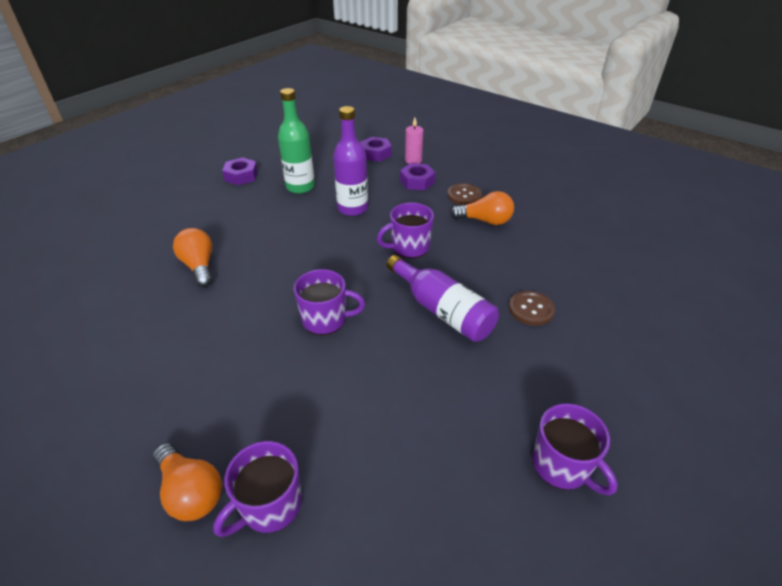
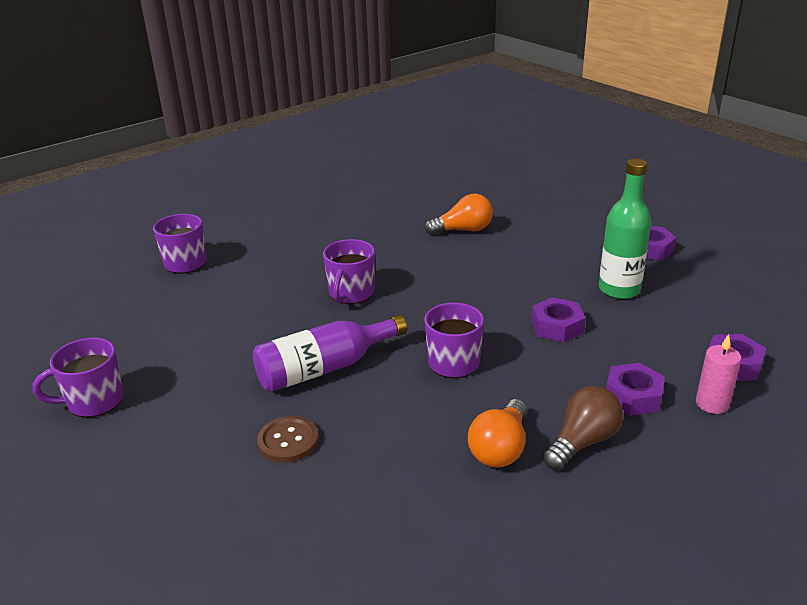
camera: 105 degrees right, 10 degrees down
(191, 491) = (219, 236): orange light bulb -> none
(352, 208) = (557, 326): purple bottle -> purple nut
(464, 195) = (582, 442): brown button -> brown light bulb

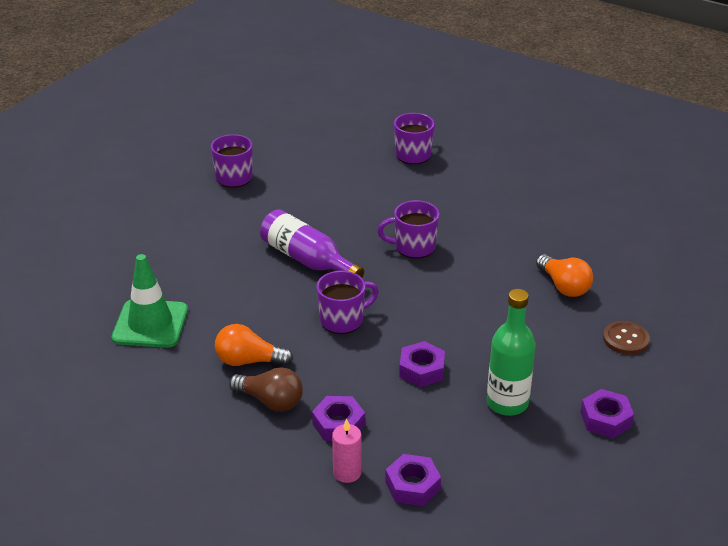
camera: 70 degrees right, 5 degrees up
(288, 441) = (223, 265): brown button -> brown button (625, 339)
(380, 537) = (150, 324): none -> green traffic cone

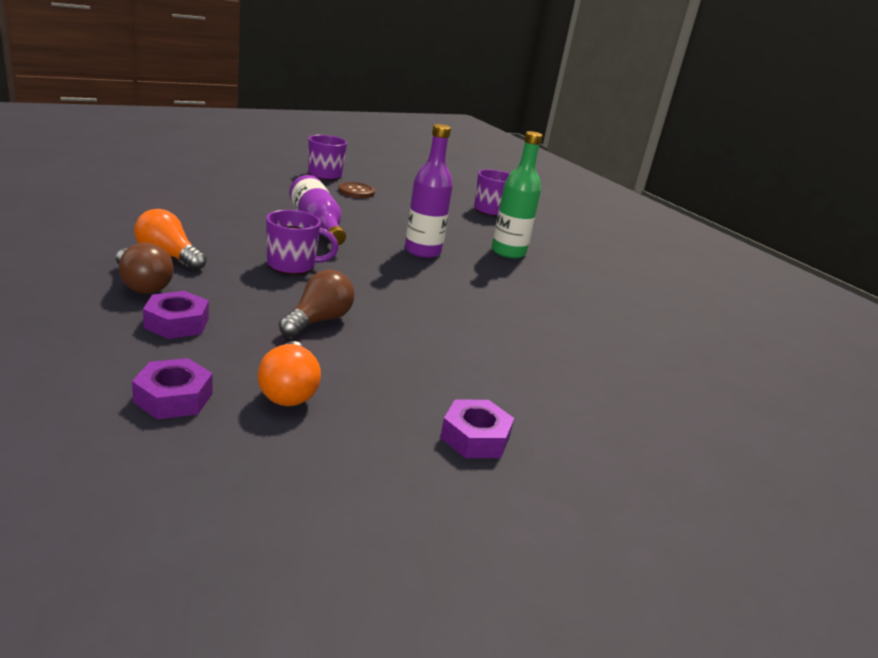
camera: 20 degrees right, 10 degrees down
(150, 324) = (128, 211): green traffic cone -> none
(347, 472) = (125, 358): pink candle -> none
(414, 247) = (422, 251): purple mug -> purple bottle
(422, 370) = (318, 321): purple nut -> brown light bulb
(507, 403) = (374, 378): green bottle -> green bottle (508, 252)
(564, 286) = (543, 323): orange light bulb -> orange light bulb (289, 390)
(625, 339) = (572, 383): brown button -> brown button (356, 192)

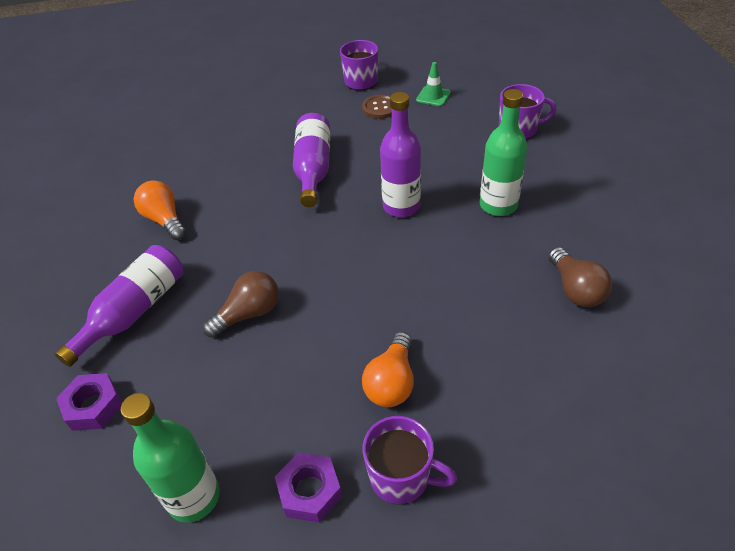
camera: 30 degrees right, 20 degrees up
(142, 285) = (129, 260): brown light bulb -> brown light bulb (575, 289)
(176, 323) = (134, 312): purple nut -> purple bottle
(289, 390) = (181, 407): orange light bulb -> orange light bulb (391, 382)
(292, 265) = (263, 231): purple mug -> purple mug (401, 477)
(352, 455) = (194, 497): none -> green bottle
(401, 188) = (433, 96): none -> green traffic cone

